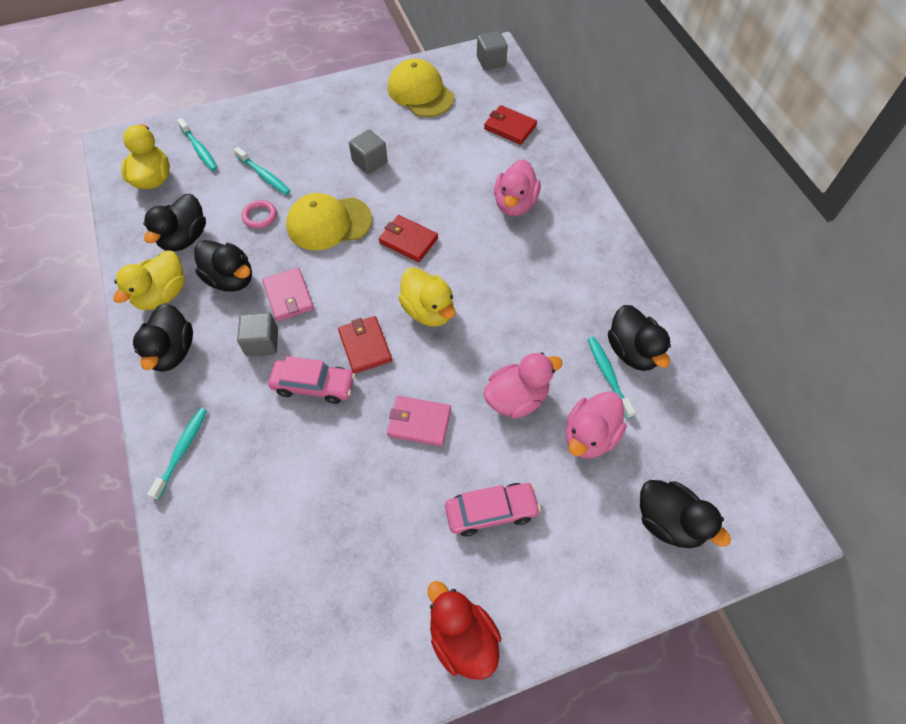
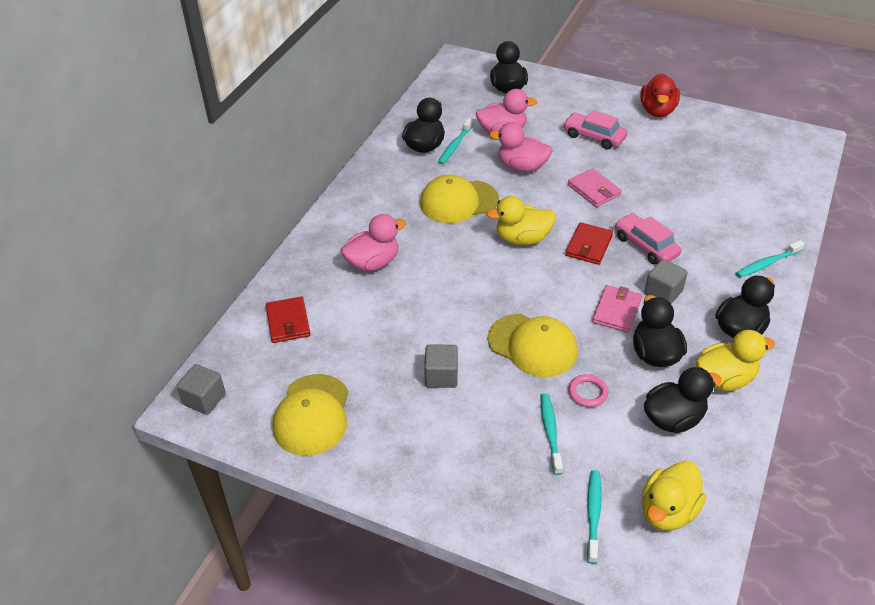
camera: 135 degrees left, 15 degrees down
(408, 240) = (484, 290): red wallet -> none
(428, 310) = (522, 238): yellow duck -> yellow duck turned 105 degrees counterclockwise
(523, 309) = (458, 201): none -> yellow cap

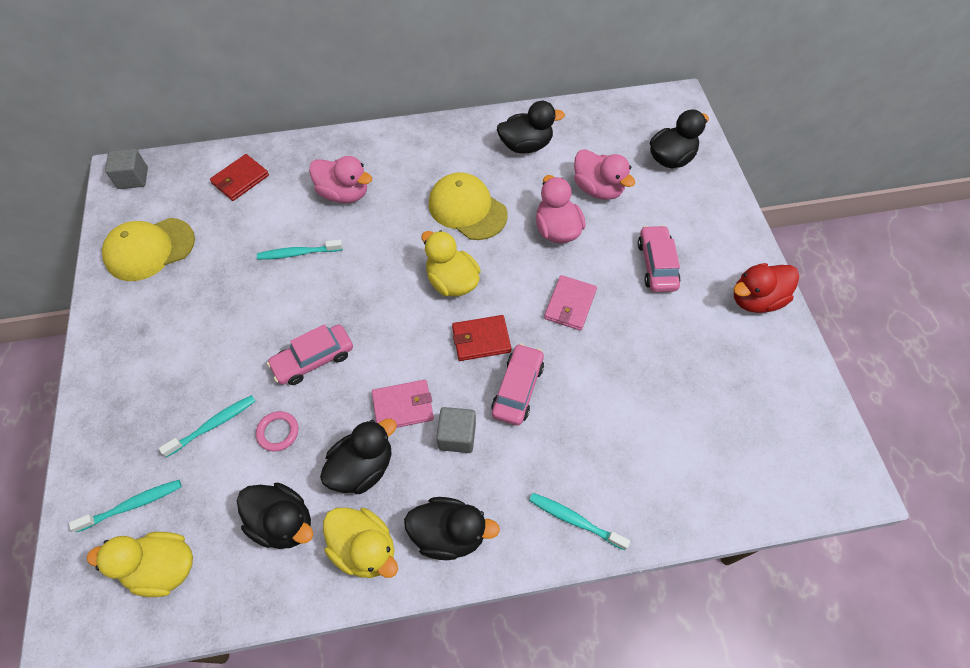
camera: 55 degrees right, 15 degrees up
(441, 376) = (237, 311): grey cube -> none
(455, 145) = (545, 166): turquoise toothbrush -> turquoise toothbrush (298, 253)
(532, 345) = (313, 359): yellow cap -> pink car

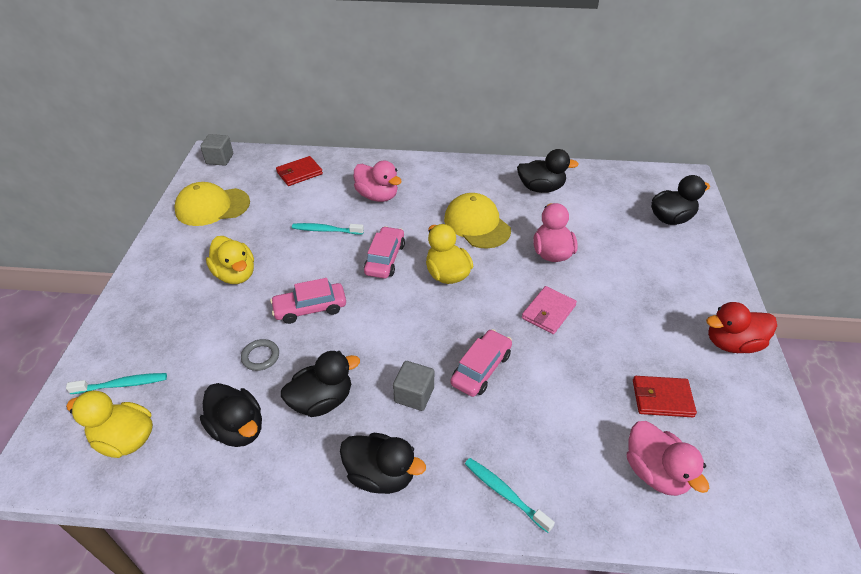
camera: 15 degrees right, 15 degrees down
(213, 425) = (210, 339): turquoise toothbrush -> none
(278, 432) = (260, 356): pink ring -> grey ring
(364, 548) = (300, 468): yellow duck -> yellow duck (235, 274)
(403, 406) = (374, 360): pink wallet -> none
(481, 339) = (459, 323): red wallet -> red wallet (662, 398)
(598, 189) = (597, 229): pink duck -> pink duck (655, 472)
(656, 264) = (638, 296): pink car -> pink car (385, 259)

